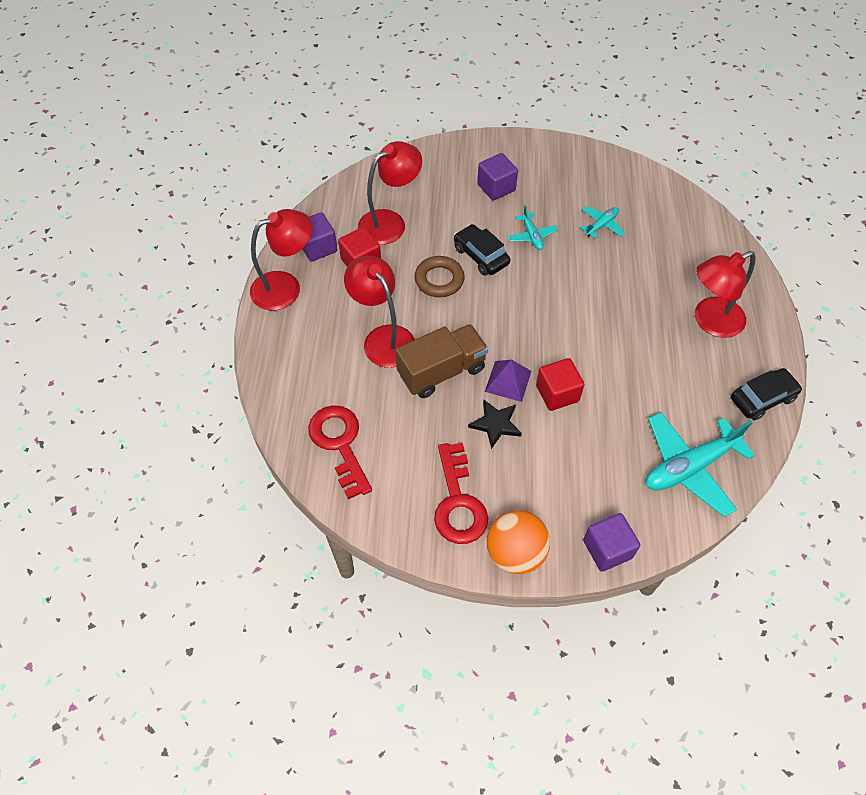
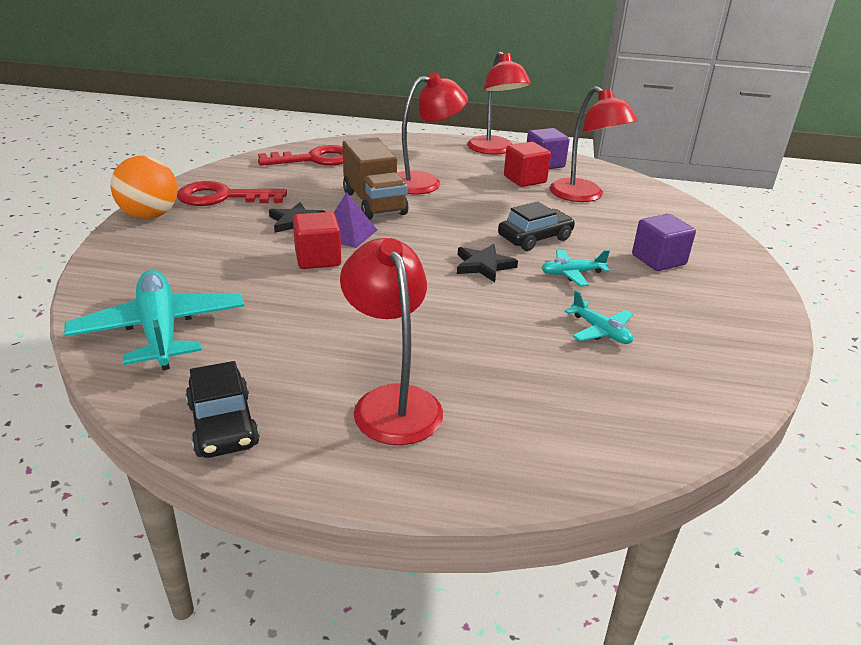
camera: 95 degrees right, 25 degrees down
(439, 280) = (498, 213): brown ring -> none
(535, 286) = (484, 265): none -> black star
(607, 549) = (109, 260): purple cube -> none

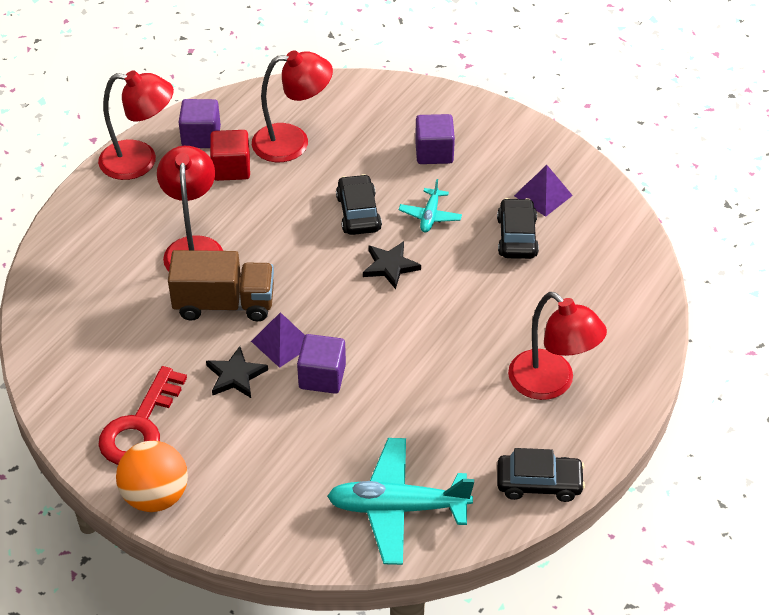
camera: 65 degrees left, 15 degrees up
(315, 159) = (74, 323): red key -> none
(318, 258) = (322, 376): red cube -> purple cube
(392, 402) = (551, 384): red lamp -> red lamp turned 135 degrees counterclockwise
(600, 331) = (517, 237): turquoise plane -> black car
(683, 337) = (543, 195): none -> purple pyramid

